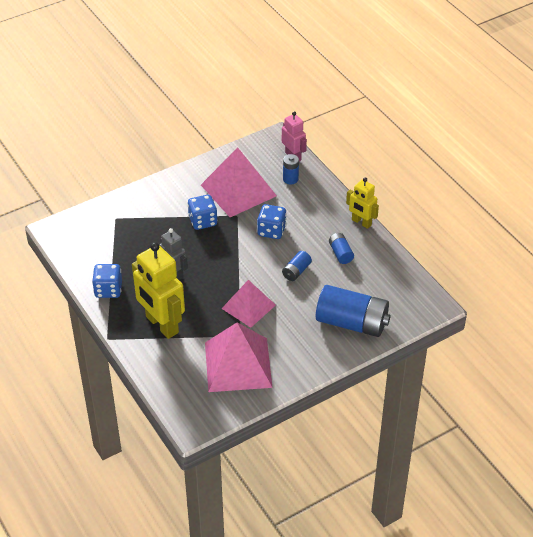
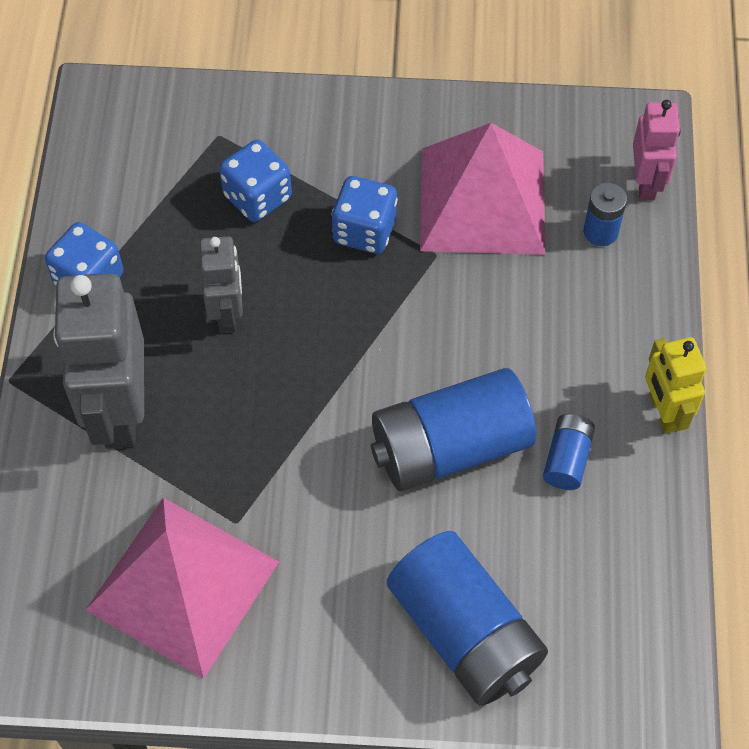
camera: 35 degrees right, 15 degrees up
(161, 325) = (119, 411): yellow robot -> grey robot
(248, 306) = (301, 469): pink pyramid -> none
(271, 231) = (474, 327): blue dice -> blue dice (257, 197)
(296, 271) = (450, 447): blue battery -> blue battery, size x2.15

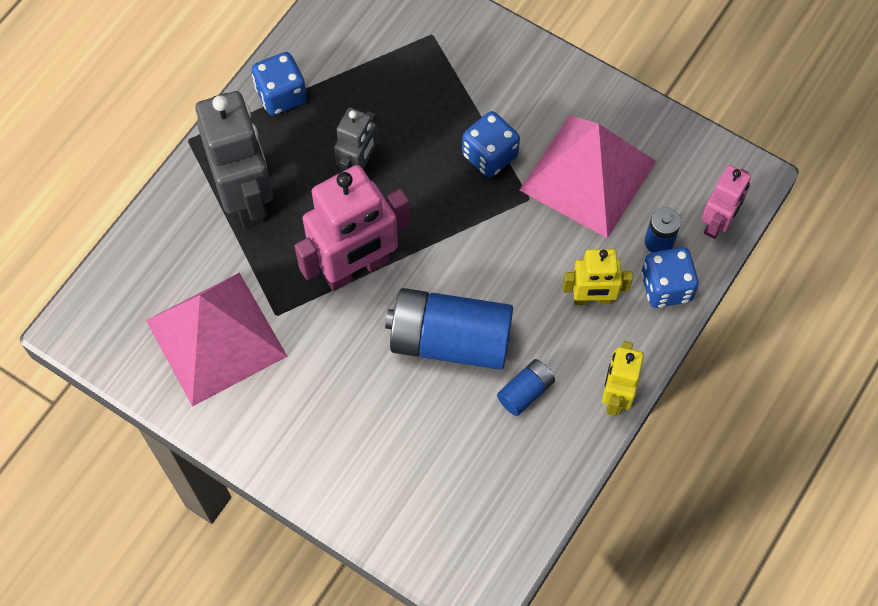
camera: 30 degrees right, 5 degrees up
(119, 411) = (246, 198): grey robot -> grey robot turned 135 degrees clockwise
(257, 197) = (430, 93): blue dice -> blue dice (666, 287)
(295, 424) = (356, 268): none -> pink robot
(464, 632) = (378, 471): blue battery -> none
(572, 325) = (592, 299): none -> yellow robot

